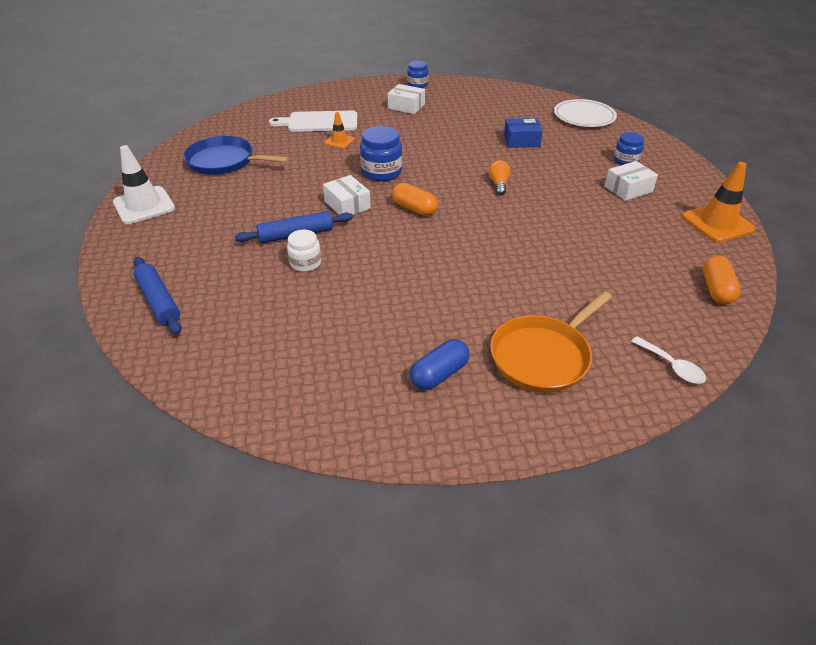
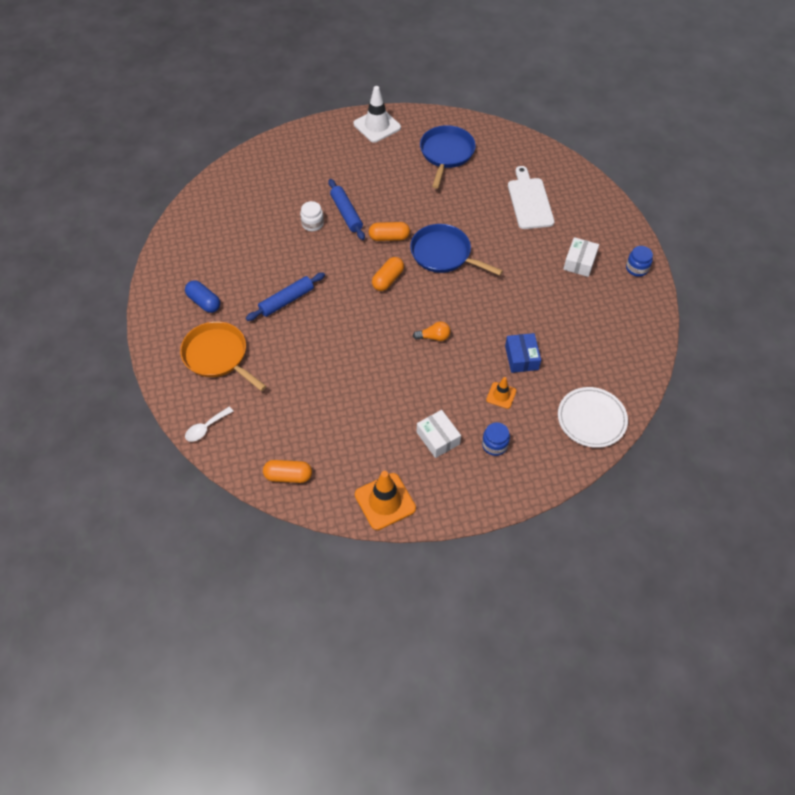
camera: 85 degrees right, 15 degrees up
(158, 301) = (271, 161): blue rolling pin -> blue rolling pin (286, 300)
(339, 141) = (494, 220): orange traffic cone -> orange traffic cone (501, 395)
(347, 205) = (389, 237): white box -> orange capsule
(381, 172) = (443, 254): blue jar -> blue pan

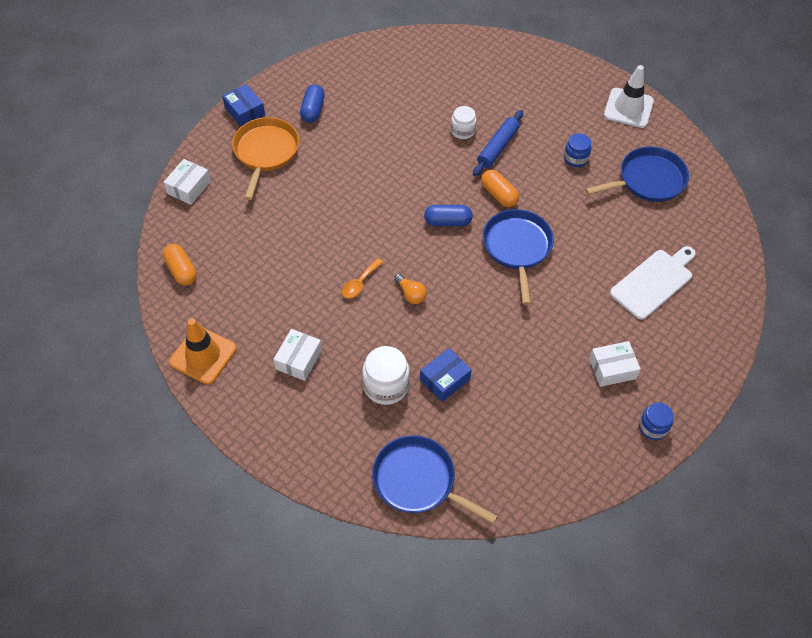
camera: 55 degrees right, 0 degrees up
(160, 347) = (245, 111): none -> blue box
(206, 428) = (189, 187): white spoon -> white box
(286, 300) = (361, 163): blue rolling pin -> none
(388, 279) = (447, 222): orange capsule -> blue capsule
(399, 362) = (360, 283): none -> orange spoon
(494, 445) = (324, 410): blue jar -> blue jar (575, 158)
(501, 395) = (386, 385): orange traffic cone -> white jar
(591, 419) = (418, 481): white plate -> blue pan

